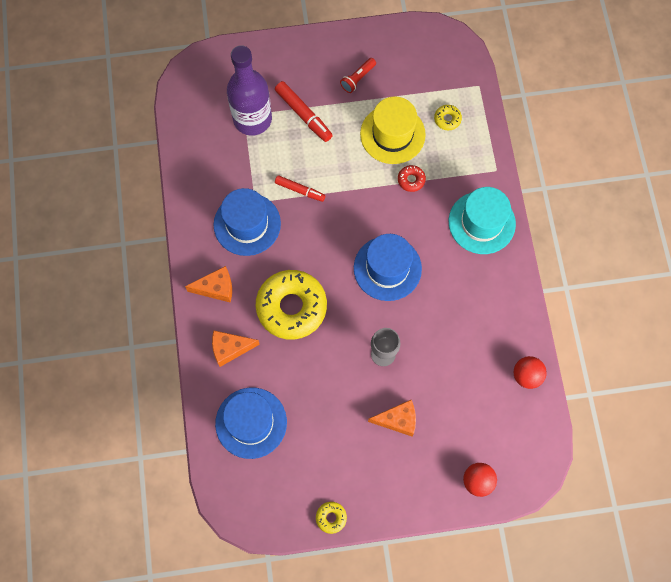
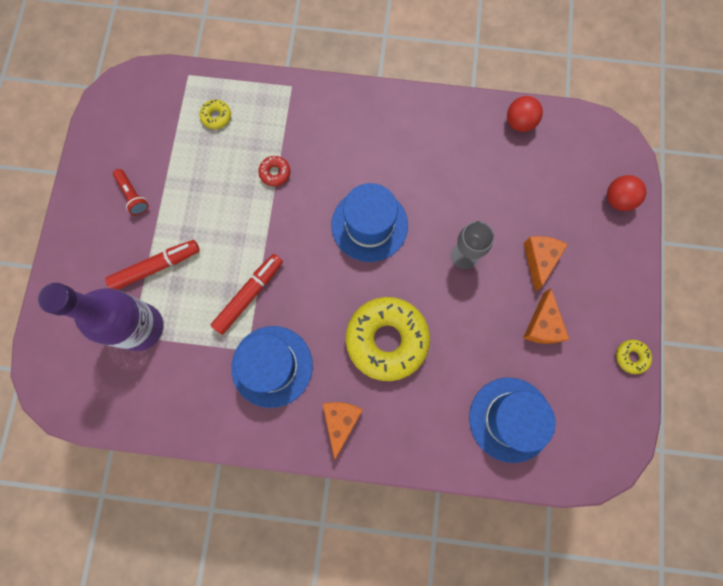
camera: 75 degrees left, 5 degrees up
(230, 349) = (418, 422): orange cheese -> orange cheese (542, 325)
(300, 190) = (249, 295): red marker -> red marker, size x1.50
(392, 134) = (214, 177): yellow hat -> none
(481, 222) = (345, 117): turquoise hat -> none

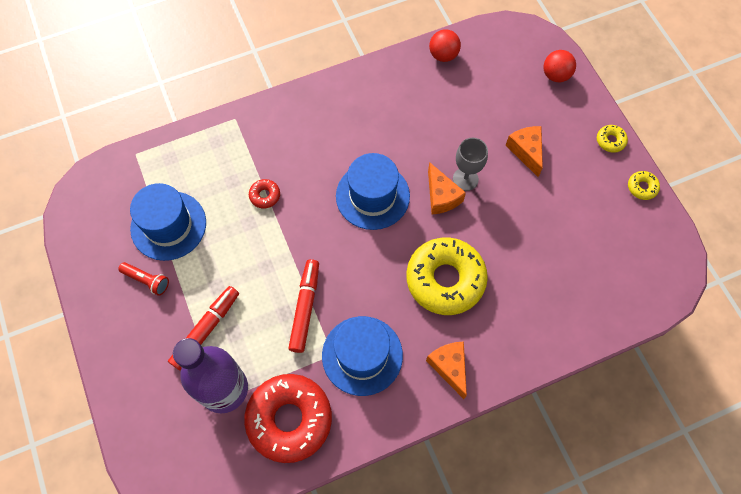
camera: 30 degrees left, 10 degrees down
(178, 386) = (289, 419): none -> red donut
(216, 117) = (183, 176): yellow donut -> yellow donut (610, 141)
(510, 419) = (583, 286): blue hat -> blue hat (168, 225)
(542, 325) = (560, 200): orange cheese -> orange cheese (441, 196)

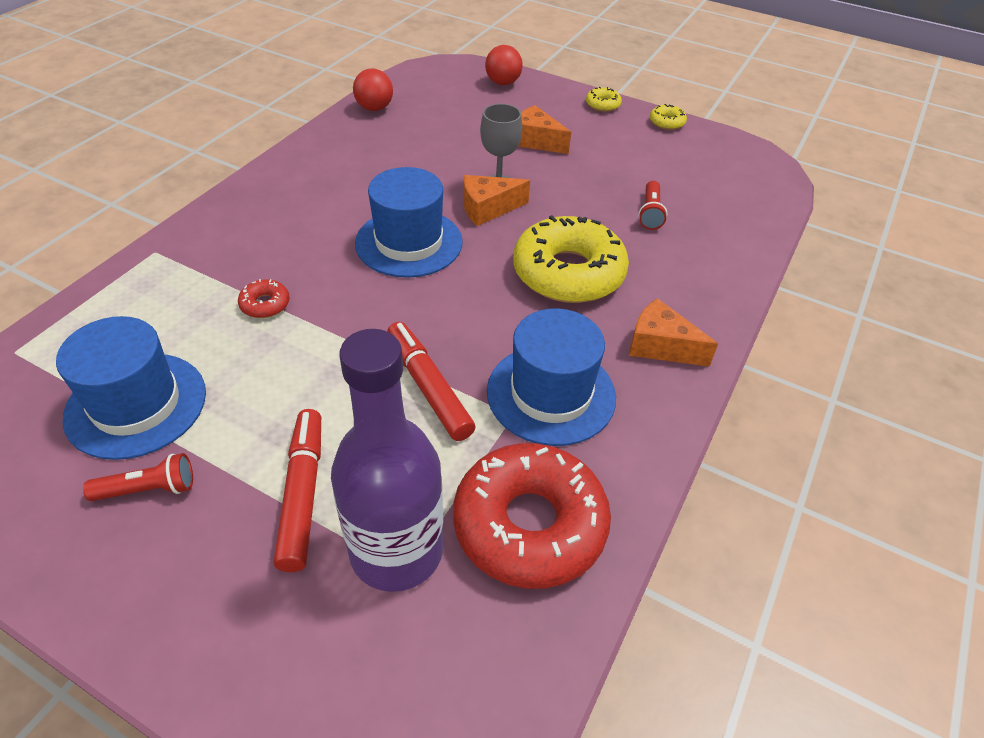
camera: 40 degrees left, 20 degrees down
(441, 196) = (488, 209): orange cheese -> orange cheese turned 135 degrees clockwise
(543, 265) = (650, 213): none -> red flashlight

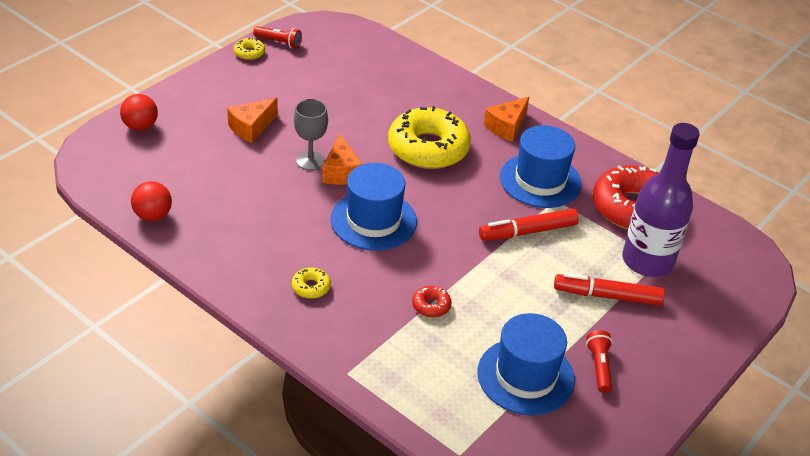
camera: 80 degrees left, 5 degrees down
(602, 105) = (206, 78): yellow donut -> yellow donut (311, 287)
(650, 213) = (369, 94): red flashlight -> red flashlight (279, 42)

